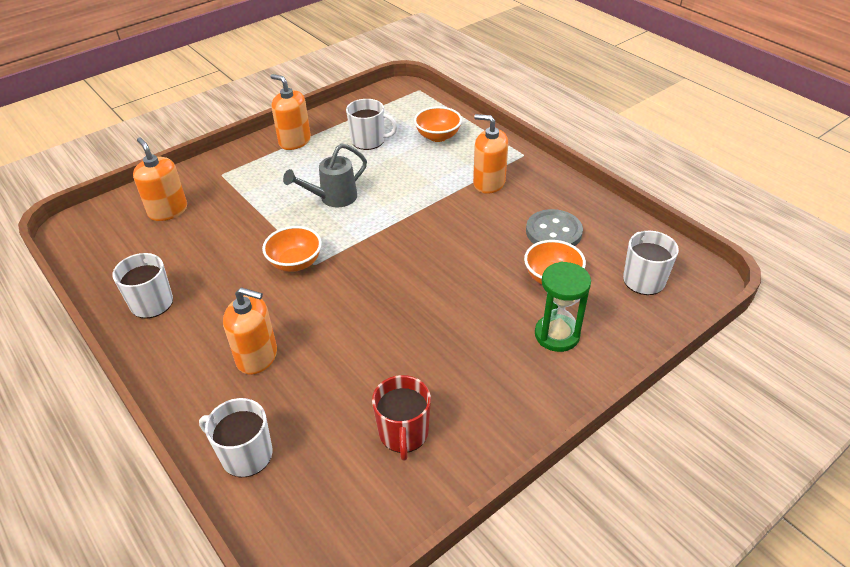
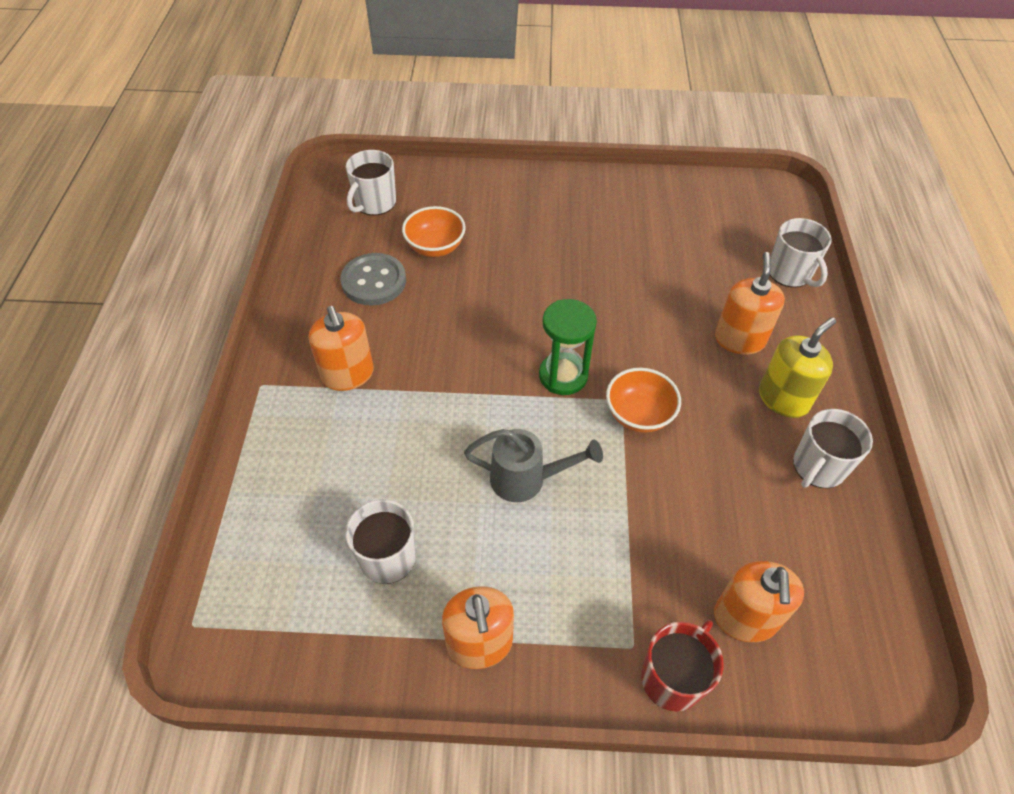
camera: 140 degrees left, 10 degrees up
(197, 332) = (783, 399): none -> yellow soap dispenser
(257, 356) = (739, 339): orange soap dispenser -> orange soap dispenser turned 45 degrees clockwise
(403, 433) = (667, 221): red mug -> red mug (673, 677)
(438, 136) = (301, 492): orange bowl -> none
(557, 335) = (492, 210): green hourglass -> green hourglass (563, 376)

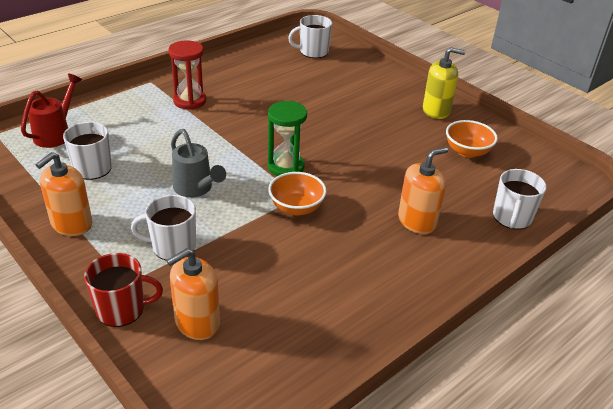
camera: 45 degrees right, 15 degrees down
(268, 554) = (56, 134): none -> red watering can
(348, 374) = (189, 101): orange soap dispenser -> red hourglass
(374, 281) = (260, 78): grey button -> none
(435, 247) = (312, 83): orange bowl -> orange bowl (467, 151)
(783, 399) = (395, 263): yellow soap dispenser -> yellow soap dispenser (436, 110)
(818, 467) = (359, 305): white mug -> white mug (172, 246)

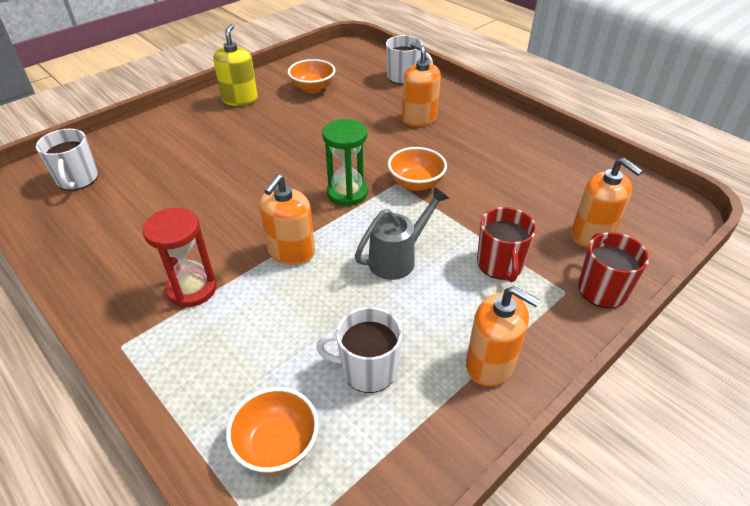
camera: 90 degrees left, 5 degrees up
(56, 134) = (277, 445): red watering can -> orange bowl
(172, 246) = (500, 264): white mug -> red mug
(216, 138) = (291, 252): none -> orange soap dispenser

